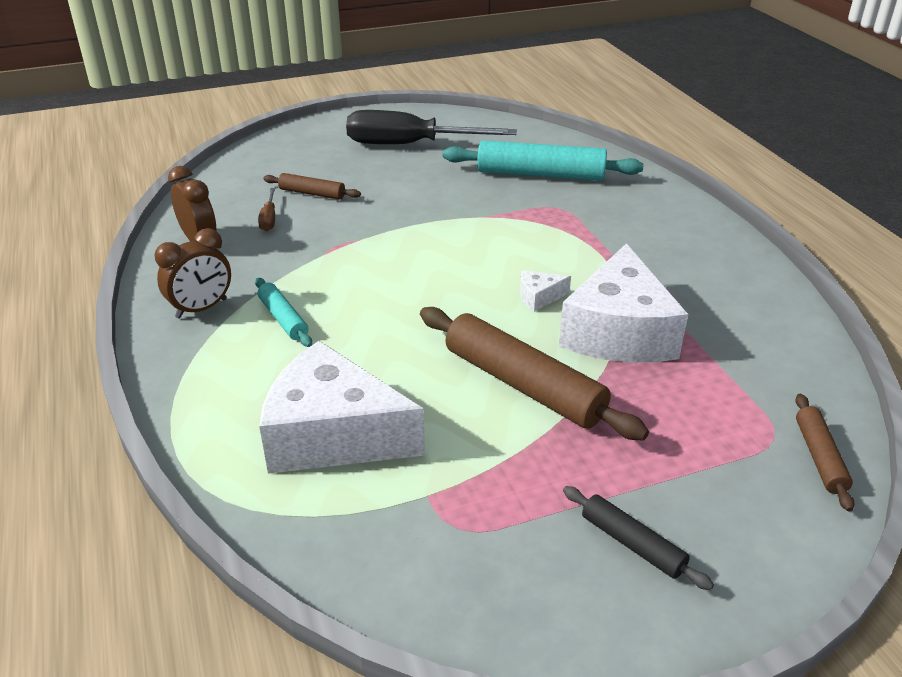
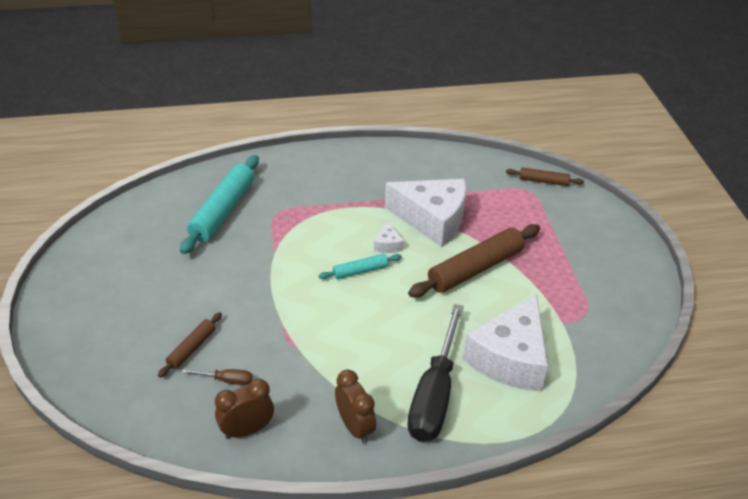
camera: 80 degrees left, 5 degrees up
(283, 319) = (381, 377): turquoise rolling pin -> turquoise rolling pin (360, 271)
(410, 145) = (129, 275): black screwdriver -> black screwdriver (435, 394)
(632, 544) = (597, 255): black rolling pin -> none

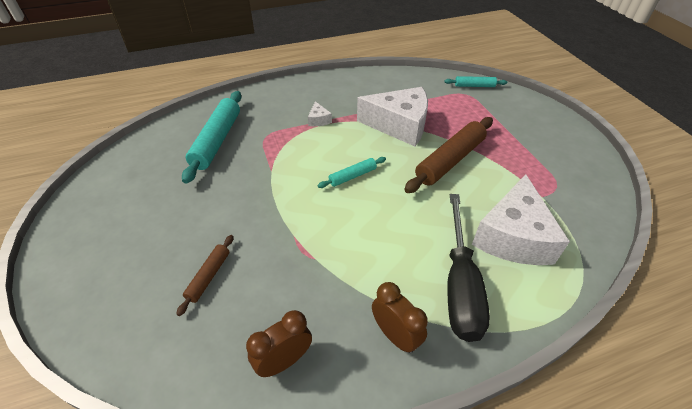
camera: 10 degrees left, 5 degrees up
(226, 380) = (250, 305): brown screwdriver -> none
(388, 245) = (369, 150): white cheese -> white cheese (318, 120)
(543, 181) = (474, 86): brown rolling pin -> turquoise rolling pin

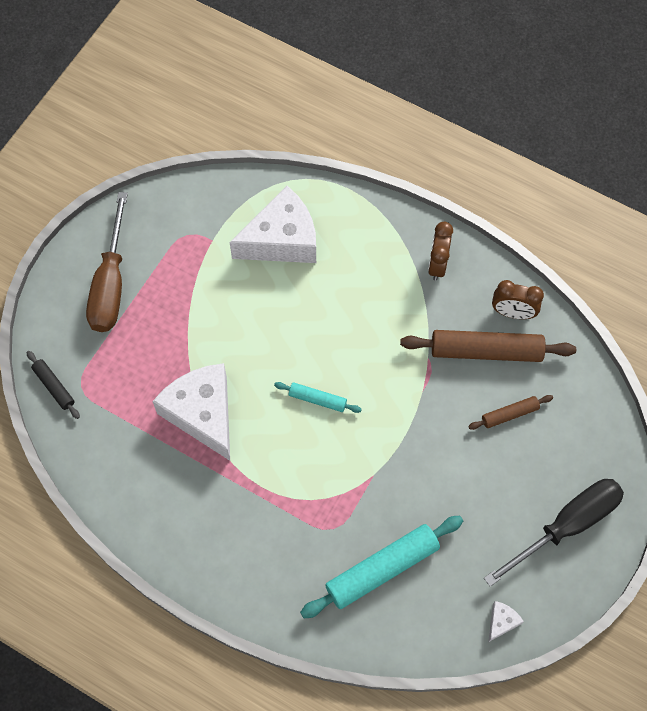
camera: 130 degrees left, 20 degrees up
(318, 120) = (261, 499): white cheese -> white cheese (501, 622)
(450, 160) = (223, 334): brown rolling pin -> brown rolling pin (486, 351)
(460, 284) = (362, 250): black screwdriver -> black screwdriver (566, 525)
(474, 86) = (54, 387): turquoise rolling pin -> black rolling pin
(535, 133) = (111, 284): none -> brown screwdriver

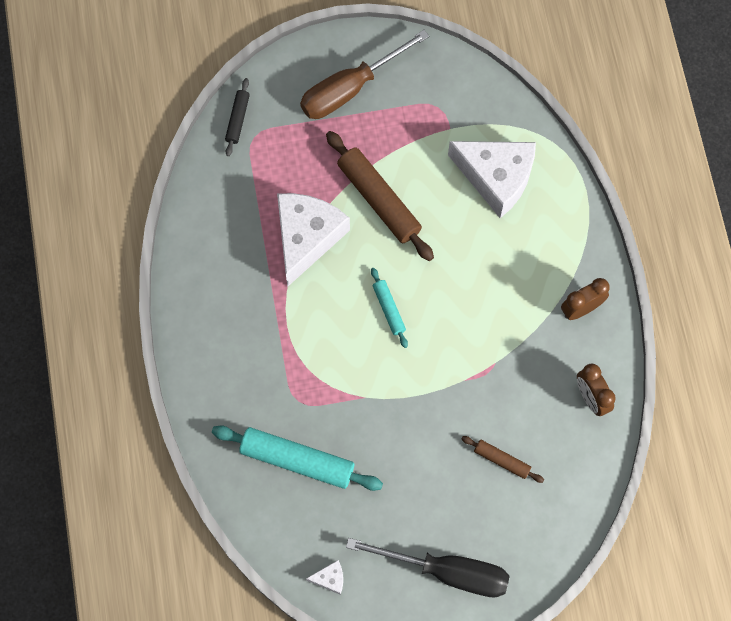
camera: 50 degrees right, 5 degrees up
(486, 351) = (539, 402): brown rolling pin -> brown rolling pin (379, 200)

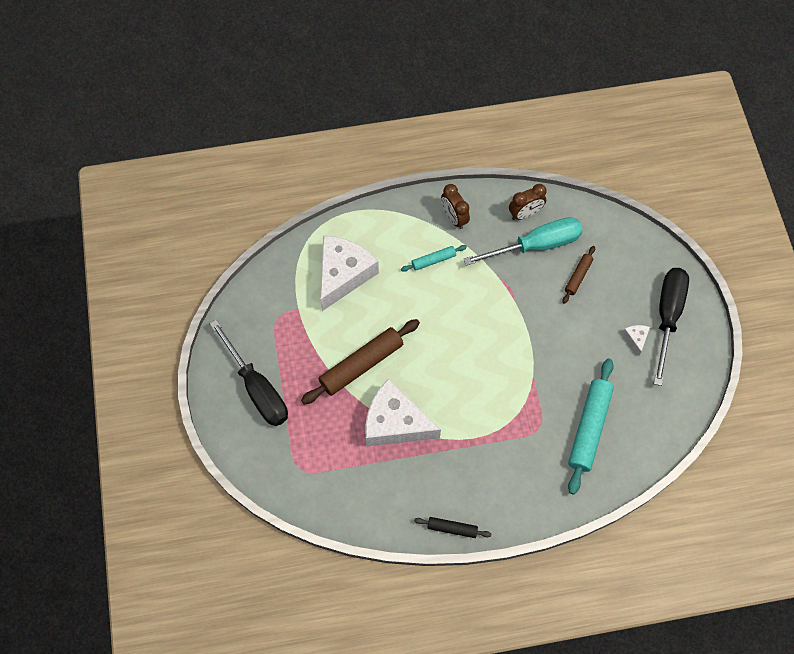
camera: 90 degrees left, 5 degrees down
(237, 119) = (282, 483): black rolling pin -> black rolling pin (452, 528)
(330, 578) = (682, 402): white cheese -> white cheese (636, 338)
(350, 88) = (257, 388): brown screwdriver -> black screwdriver
(389, 309) = (458, 357): turquoise rolling pin -> turquoise rolling pin (433, 260)
(545, 409) = (536, 245): none -> turquoise screwdriver

